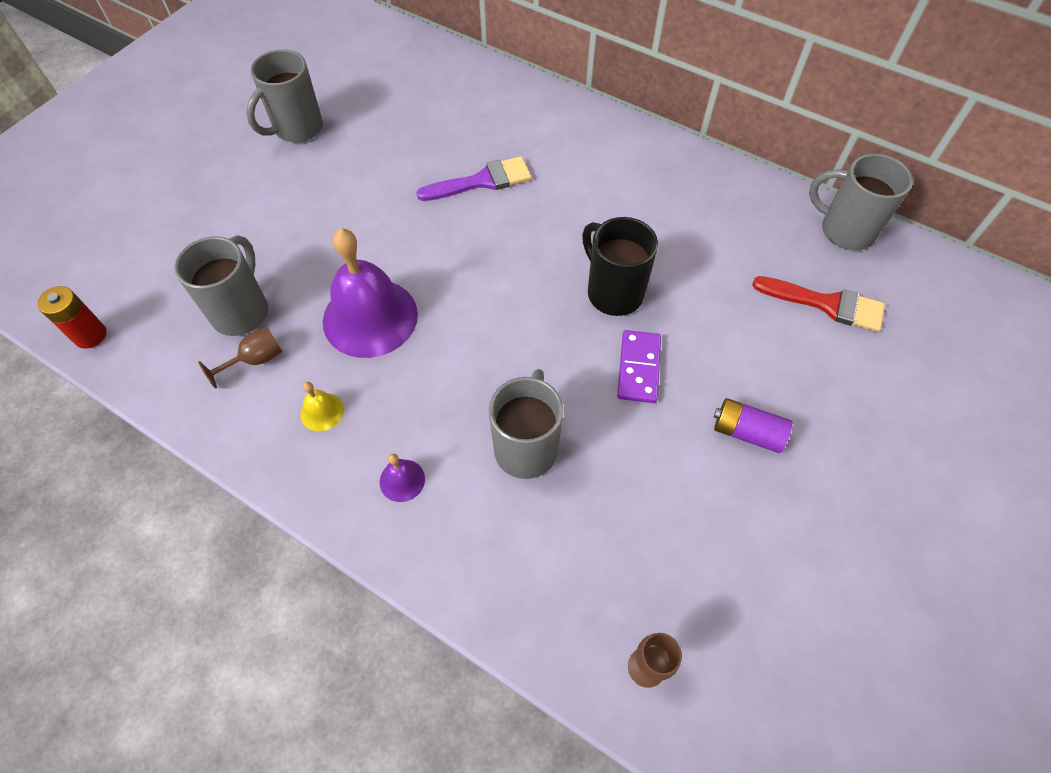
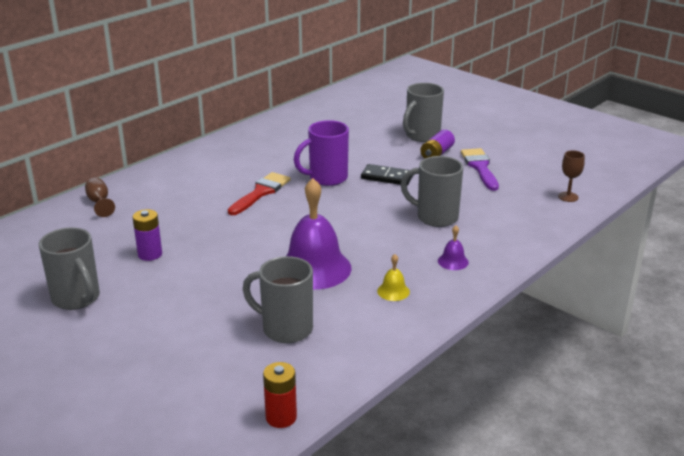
camera: 80 degrees left, 30 degrees down
(255, 360) = (338, 321): brown goblet -> brown goblet (99, 203)
(386, 160) = (150, 254): none -> purple battery
(481, 181) = (200, 214): purple brush -> purple brush (480, 167)
(613, 292) = (326, 178): black mug -> purple mug
(639, 368) = (387, 177): purple domino -> black domino
(825, 304) = (358, 122): red brush -> red brush (260, 193)
(844, 230) = (308, 109): grey mug -> grey mug (421, 136)

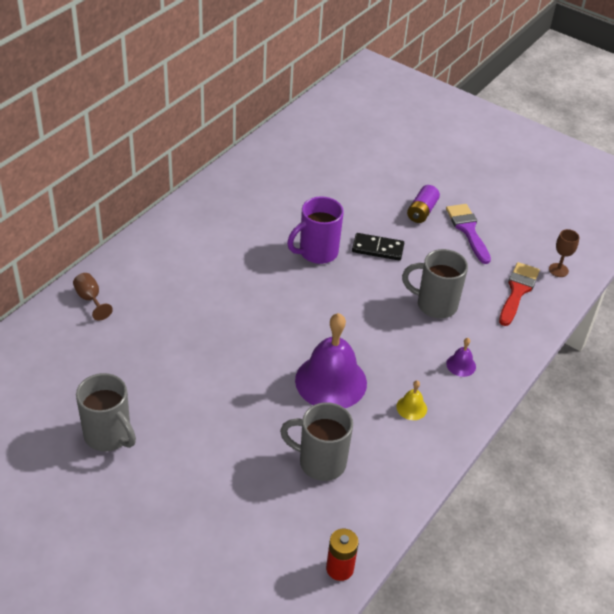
camera: 10 degrees left, 15 degrees up
(150, 254) = (164, 371): purple battery -> none
(260, 193) = (254, 277): red brush -> red brush (517, 291)
(421, 136) = (402, 184): grey mug -> none

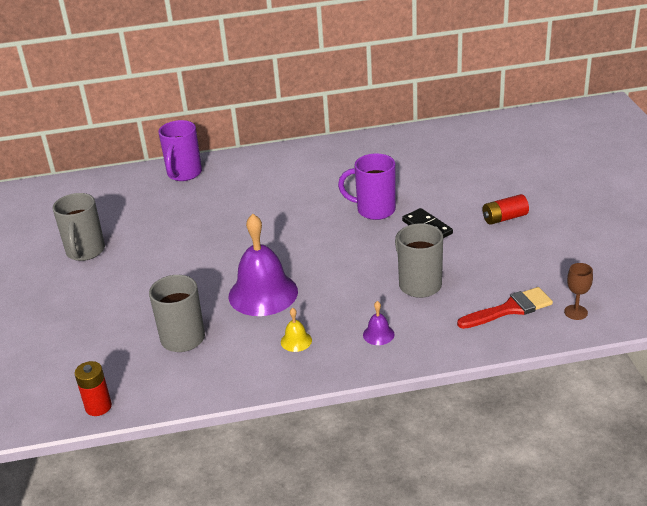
camera: 50 degrees right, 10 degrees down
(90, 299) = (184, 174): brown goblet -> purple mug
(422, 211) = (504, 218): purple battery -> red battery
(468, 230) = (528, 247): purple brush -> none

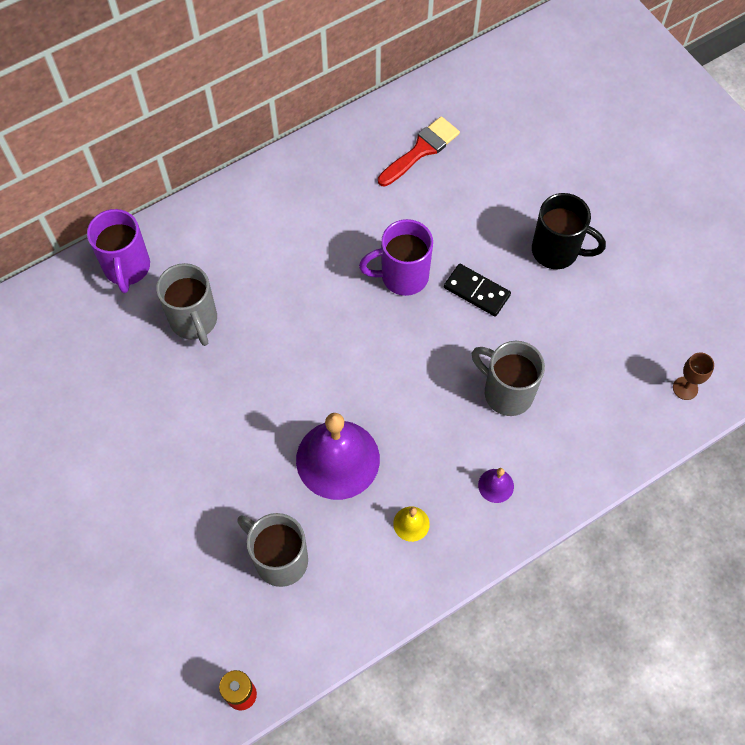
camera: 25 degrees left, 30 degrees up
(85, 252) = (78, 451): grey mug -> grey mug (194, 321)
(504, 218) = (557, 251): red battery -> black mug
(509, 309) = (617, 404): red brush -> red brush (421, 150)

